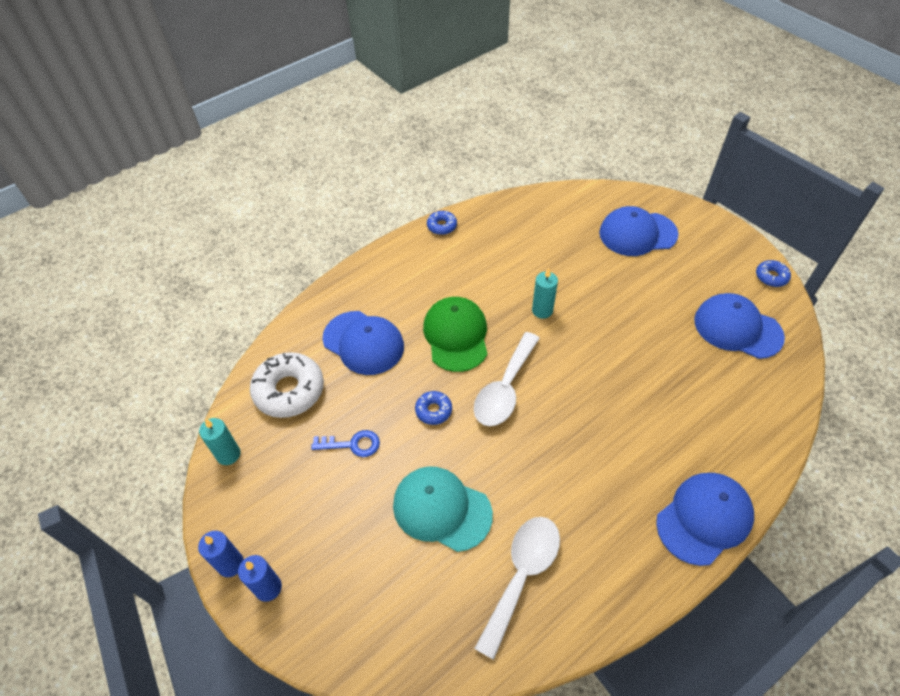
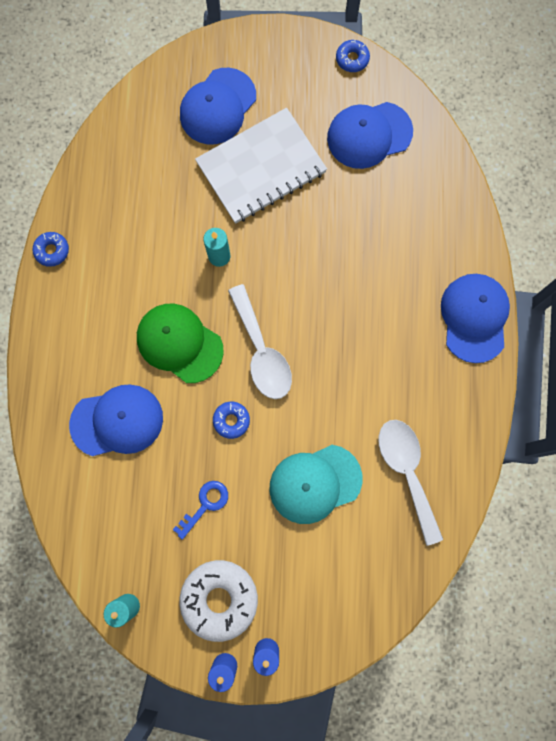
camera: 50 degrees left, 25 degrees up
(289, 390) = (109, 516): white donut -> white donut (219, 598)
(630, 286) = (261, 168): none -> white notebook

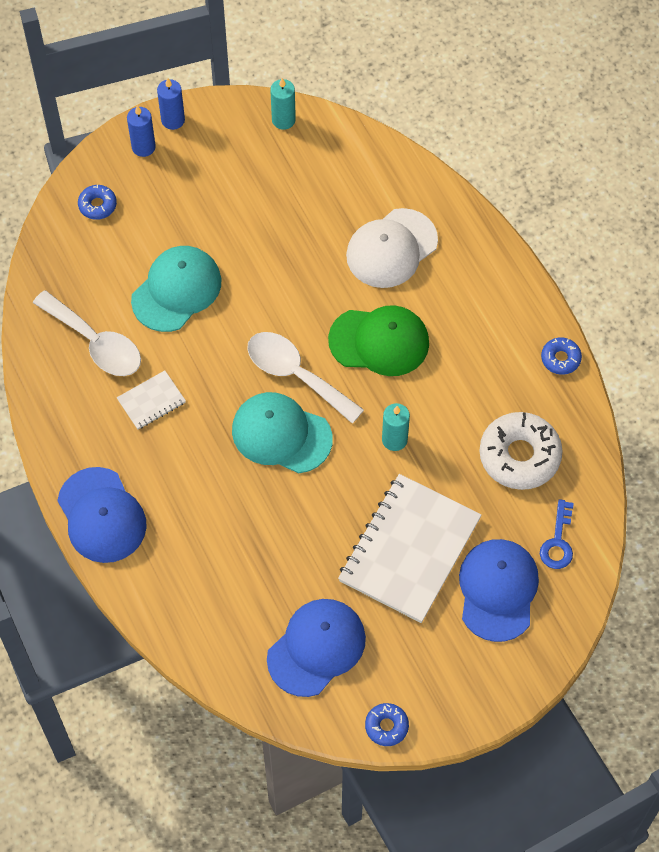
camera: 150 degrees right, 15 degrees down
(117, 421) = (391, 248): blue cap -> white cap
(205, 504) = (266, 224): blue key -> blue key (558, 542)
(219, 598) = (208, 163): white donut -> white donut (519, 456)
(231, 420) = (286, 302): blue donut -> blue donut (97, 205)
(302, 308) = (281, 434): none -> turquoise cap
(388, 393) = (151, 401): none -> white notebook

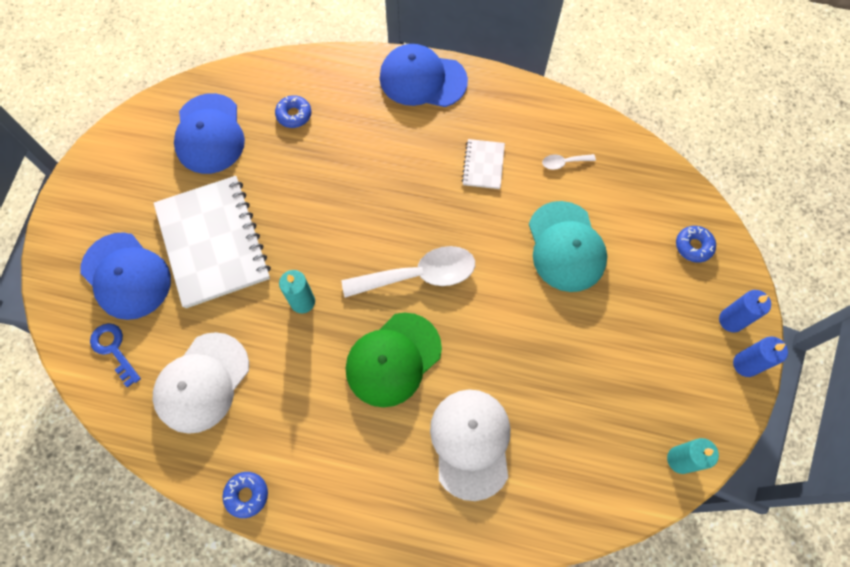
camera: 130 degrees right, 5 degrees up
(95, 343) = (564, 162): white spoon -> white spoon, size x0.43
(281, 434) = (380, 228): turquoise cap -> none
(386, 726) = (119, 134): blue donut -> blue donut (294, 115)
(519, 456) = (202, 382): white donut -> white cap

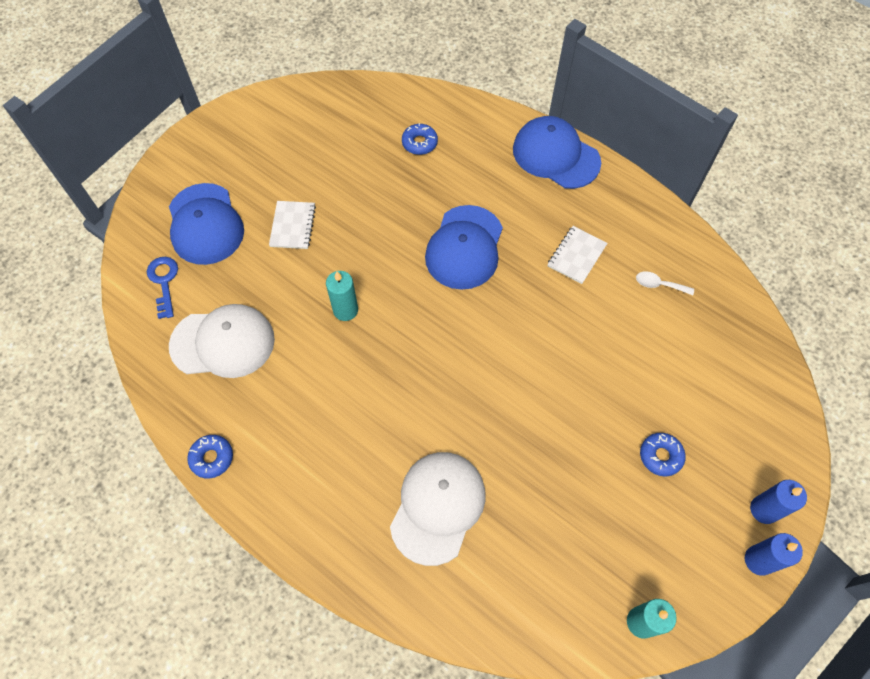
camera: 25 degrees right, 5 degrees down
(202, 382) = (223, 342): white cap -> white cap turned 150 degrees counterclockwise
(209, 134) = (336, 131): blue cap -> blue cap (464, 247)
(213, 242) = (293, 226): white notebook -> white notebook, size x0.45
(393, 359) = (402, 397): green cap -> none
(419, 275) = (464, 331): white spoon -> none
(566, 246) = (622, 364): turquoise cap -> none
(693, 246) = (758, 419): blue donut -> blue donut (660, 456)

